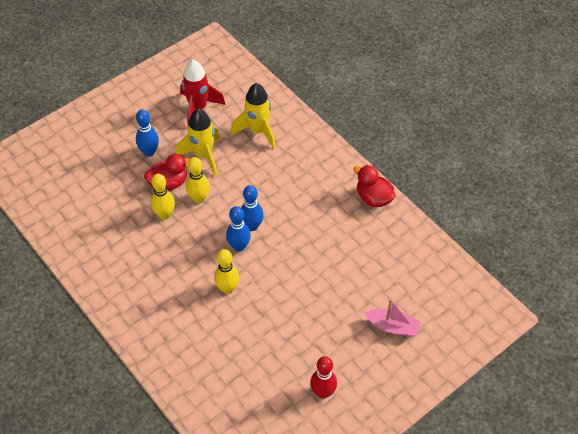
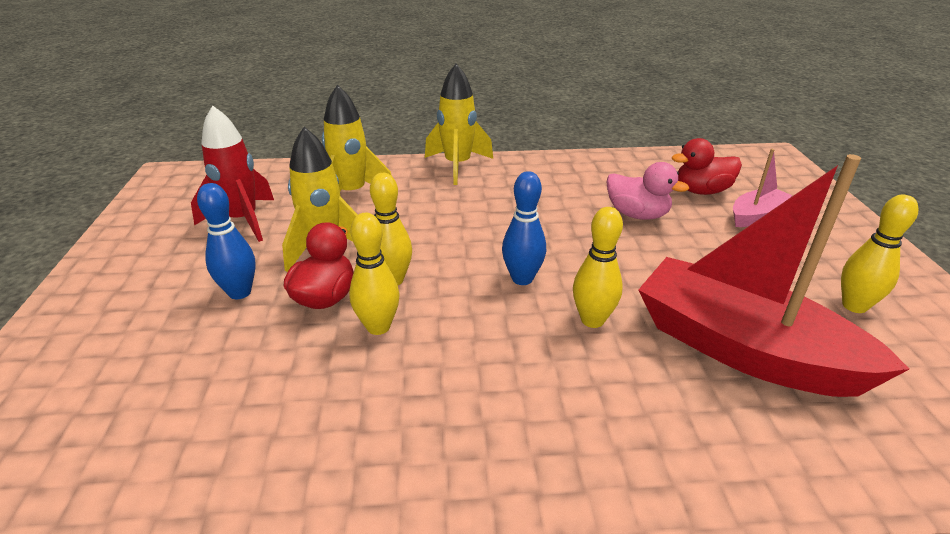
camera: 55 degrees left, 20 degrees down
(249, 353) = (743, 349): none -> red boat
(252, 226) = (497, 254): blue bowling pin -> none
(323, 392) = (854, 306): red bowling pin -> yellow bowling pin
(330, 156) = (457, 166): none -> yellow rocket
(344, 268) = (637, 215): none -> pink duck
(373, 198) = (549, 164): red duck -> red duck (701, 191)

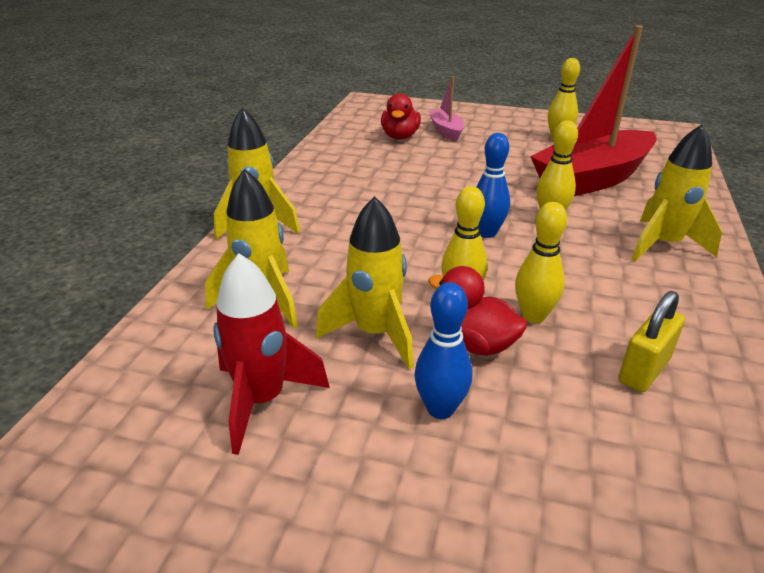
camera: 70 degrees left, 0 degrees up
(307, 411) = (644, 370): none -> yellow padlock
(592, 429) = (663, 245): none -> yellow rocket
(637, 215) = (418, 166): pink duck -> none

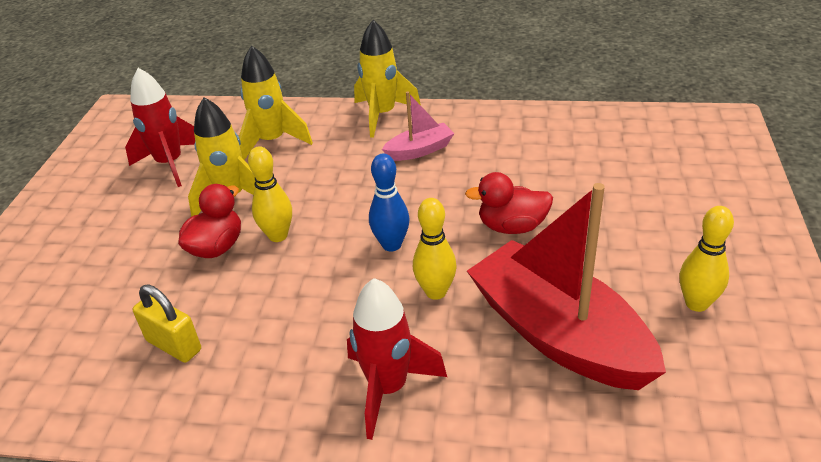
camera: 85 degrees right, 5 degrees up
(400, 136) = (617, 161): red duck -> red duck (512, 227)
(440, 409) = (150, 236): blue bowling pin -> none
(446, 131) = (658, 195): pink boat -> pink boat (419, 150)
(533, 316) = (251, 279): yellow bowling pin -> none
(663, 245) = (388, 388): yellow rocket -> red rocket

